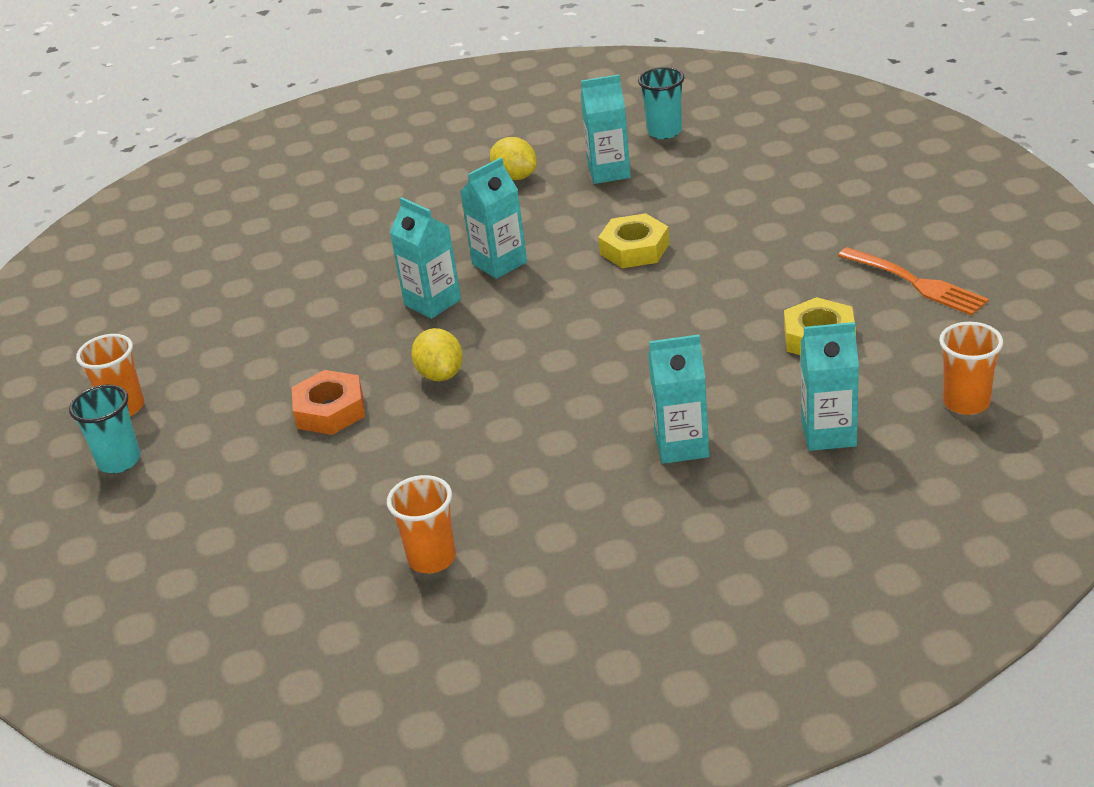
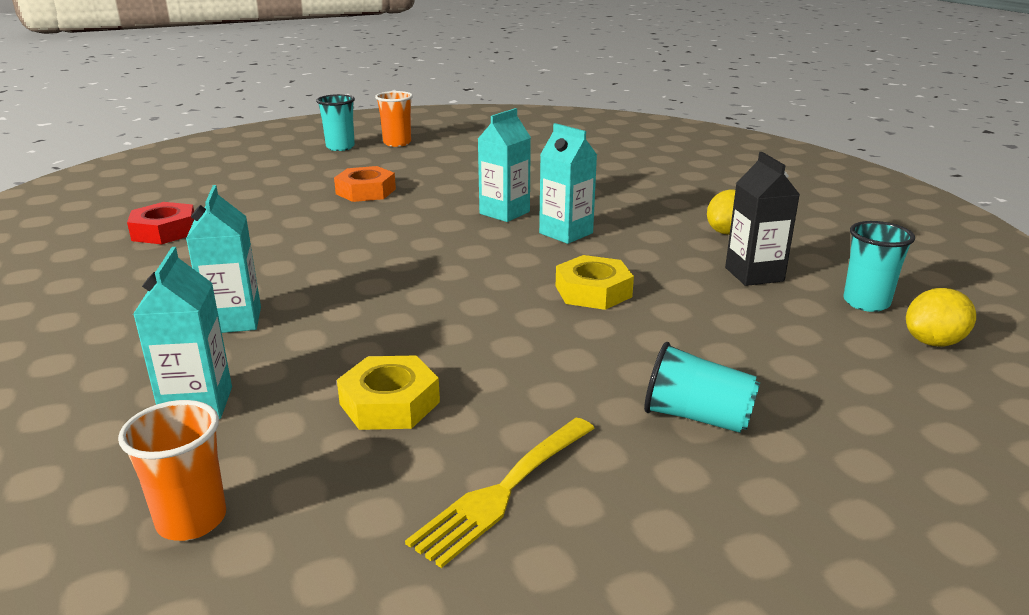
camera: 80 degrees right, 10 degrees down
(432, 558) = (164, 231): orange cup -> red nut
(440, 374) = (397, 221): yellow lemon -> yellow lemon (933, 342)
(609, 172) = (754, 274): turquoise carton -> black carton
(827, 212) = (697, 417): none -> turquoise cup
(917, 283) = (503, 492): orange fork -> yellow fork

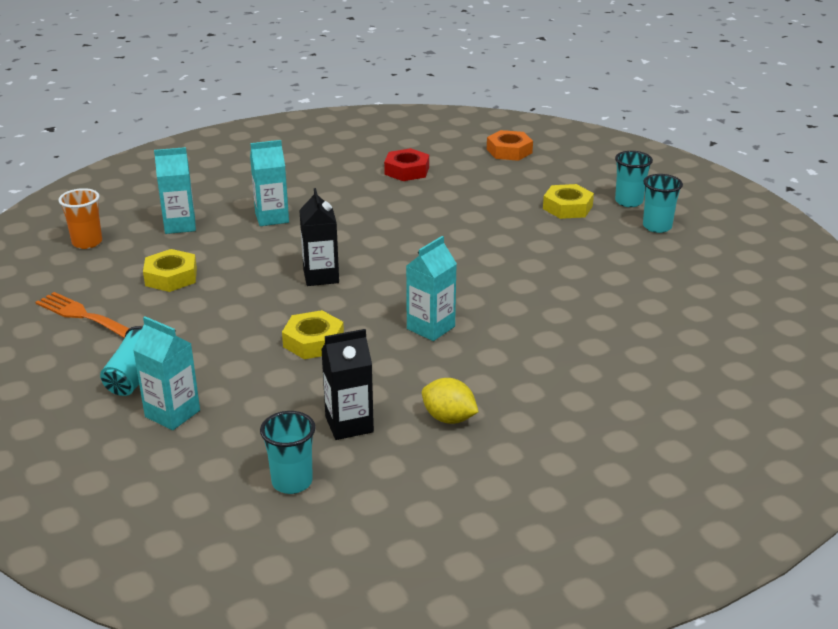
camera: 85 degrees right, 5 degrees up
(335, 167) = (567, 207): none -> yellow nut
(366, 191) = (509, 229): orange nut -> orange nut (509, 151)
(397, 143) = (657, 227): orange cup -> turquoise cup
(434, 286) = (321, 276): none -> black carton
(503, 492) = (83, 316): yellow fork -> orange fork
(504, 213) = (474, 296): turquoise carton -> turquoise carton (172, 414)
(933, 342) = (217, 506): yellow lemon -> none

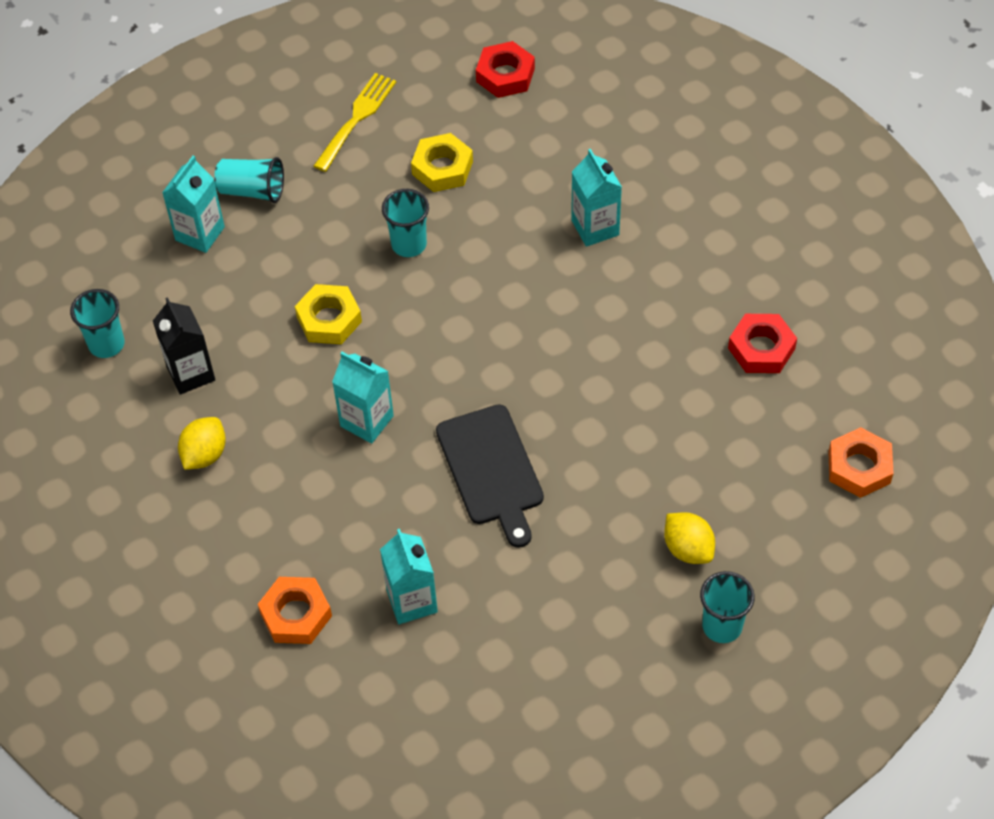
camera: 85 degrees right, 25 degrees up
(83, 316) = (356, 118): orange fork -> yellow fork
(87, 242) = (505, 75): orange cup -> red nut
(180, 225) = (559, 145): turquoise carton -> turquoise carton (412, 601)
(321, 276) = (462, 302): black carton -> none
(491, 274) = (491, 470): none -> black cutting board
(567, 207) = (688, 549): yellow nut -> yellow lemon
(626, 372) = (296, 614): none -> orange nut
(657, 227) = (651, 660): turquoise cup -> turquoise cup (409, 244)

